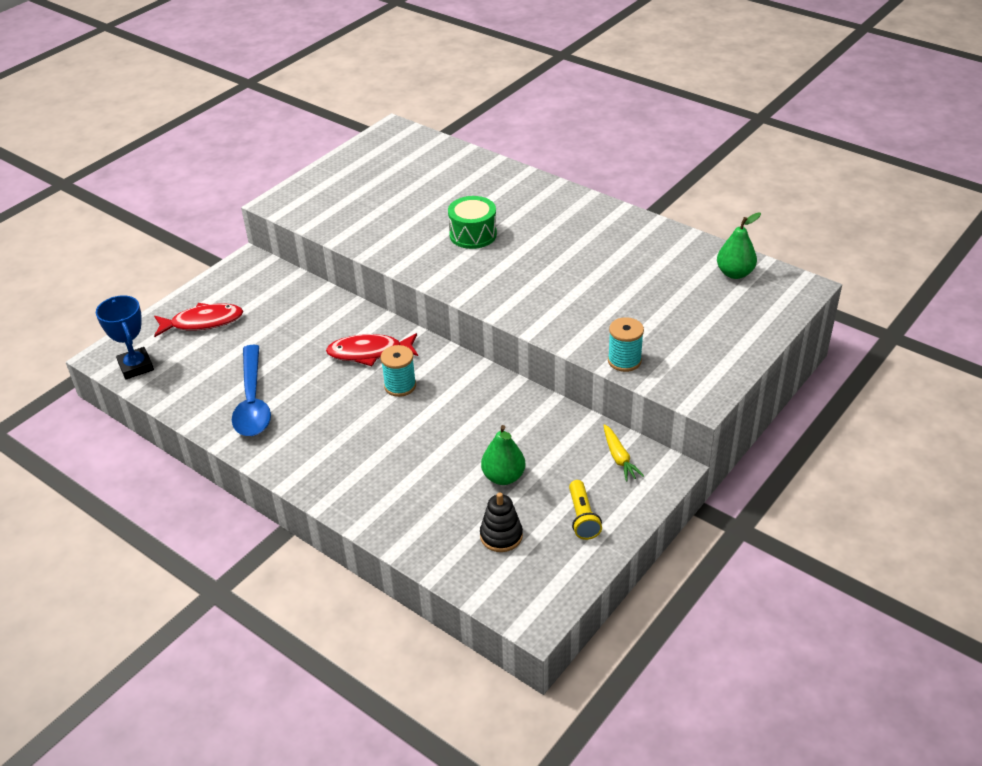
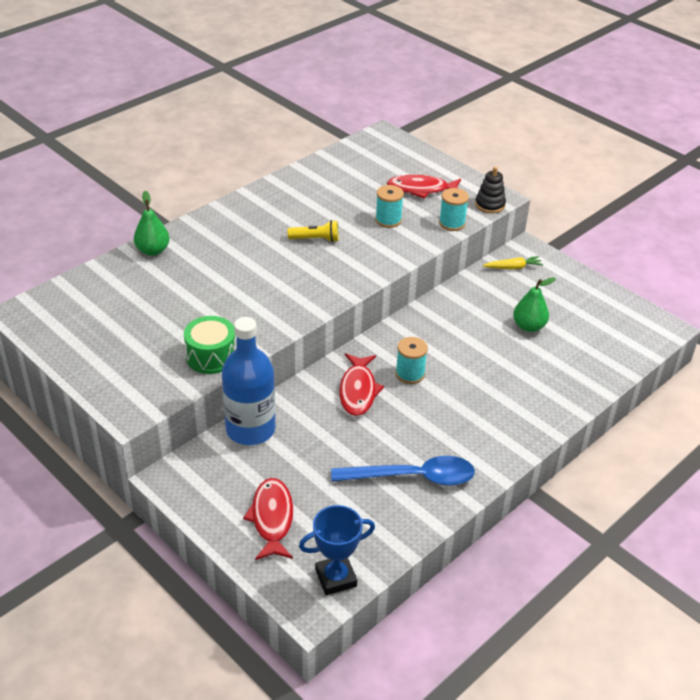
camera: 85 degrees left, 0 degrees up
(309, 294) = (250, 429): none -> blue bottle
(473, 234) = (252, 278): green drum -> green drum (211, 356)
(501, 536) = (590, 335): black stacking toy -> black stacking toy (490, 205)
(582, 517) = (572, 293): yellow flashlight -> yellow flashlight (315, 239)
(610, 310) = (388, 220): none -> turquoise spool
(688, 330) = (421, 189): none -> red fish
(734, 273) = (357, 157): green pear -> green pear (153, 251)

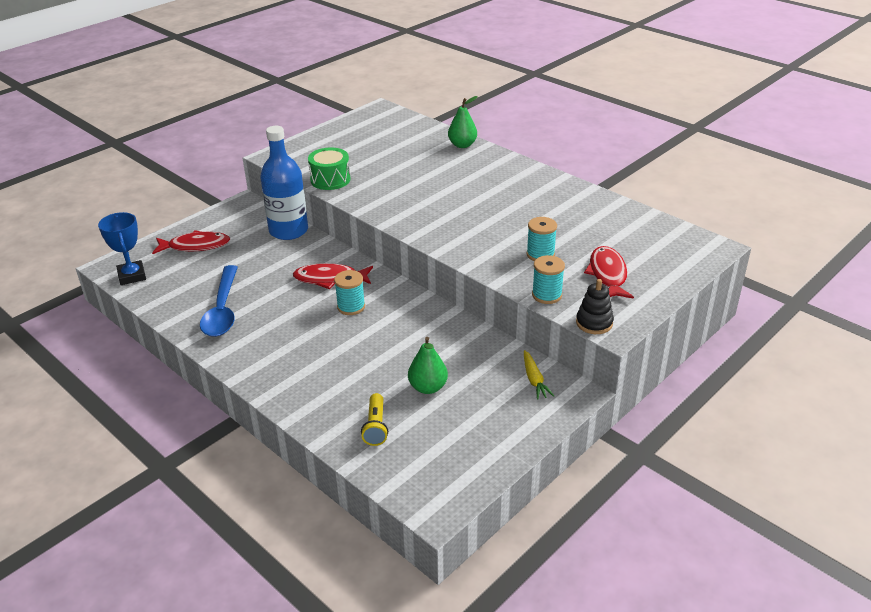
camera: 90 degrees right, 5 degrees down
(315, 239) = (496, 215): yellow flashlight -> yellow flashlight (376, 427)

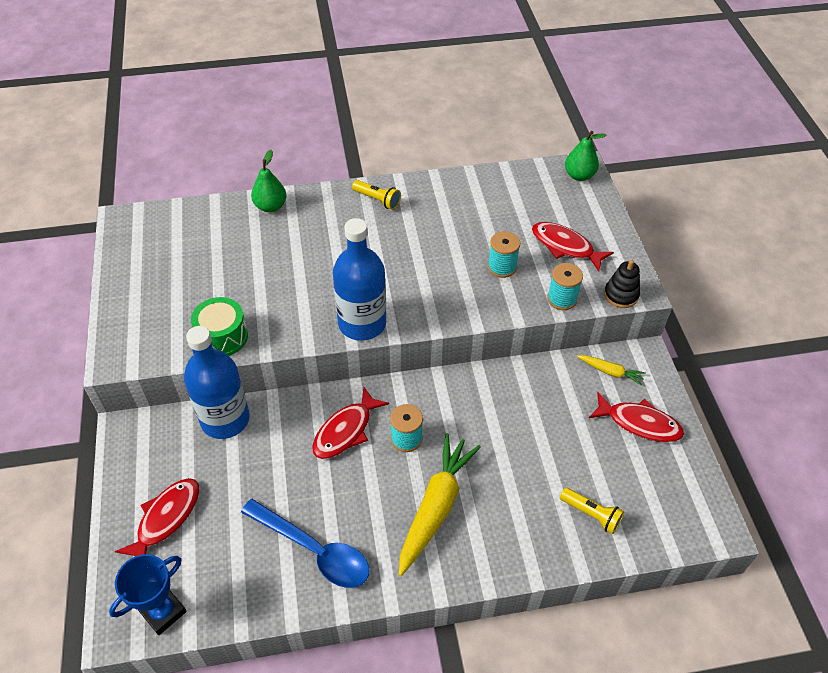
camera: 55 degrees left, 15 degrees up
(132, 276) = (163, 611): blue trophy -> blue trophy turned 60 degrees counterclockwise
(305, 345) = (435, 507): none -> yellow carrot
(405, 221) = (362, 323): none -> blue bottle
(428, 387) = (567, 447): green pear -> green pear (579, 175)
(498, 418) = (639, 423): none -> red fish
(529, 178) = (377, 200): none -> yellow flashlight

